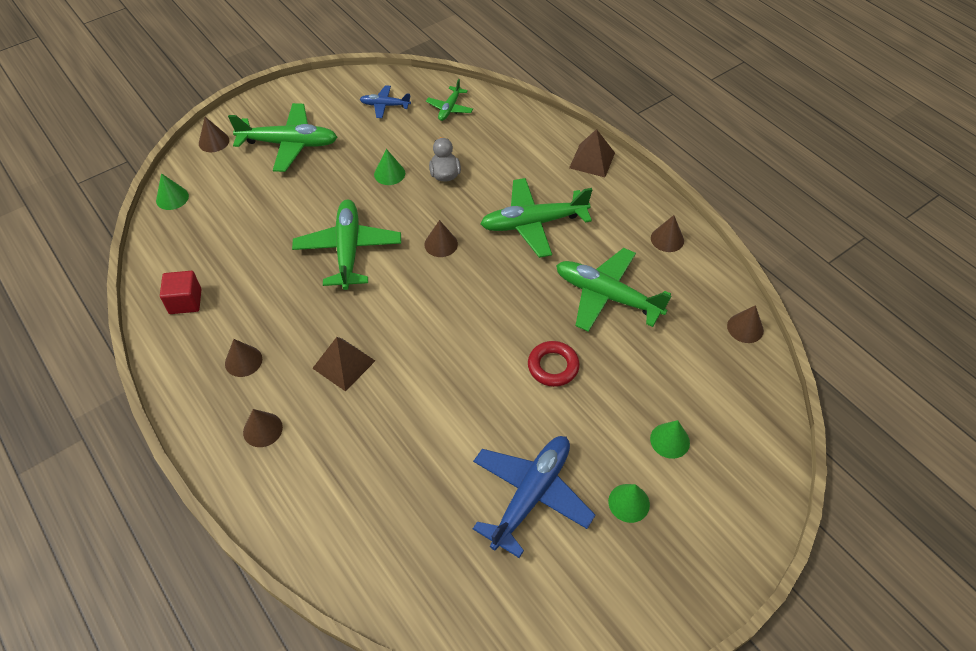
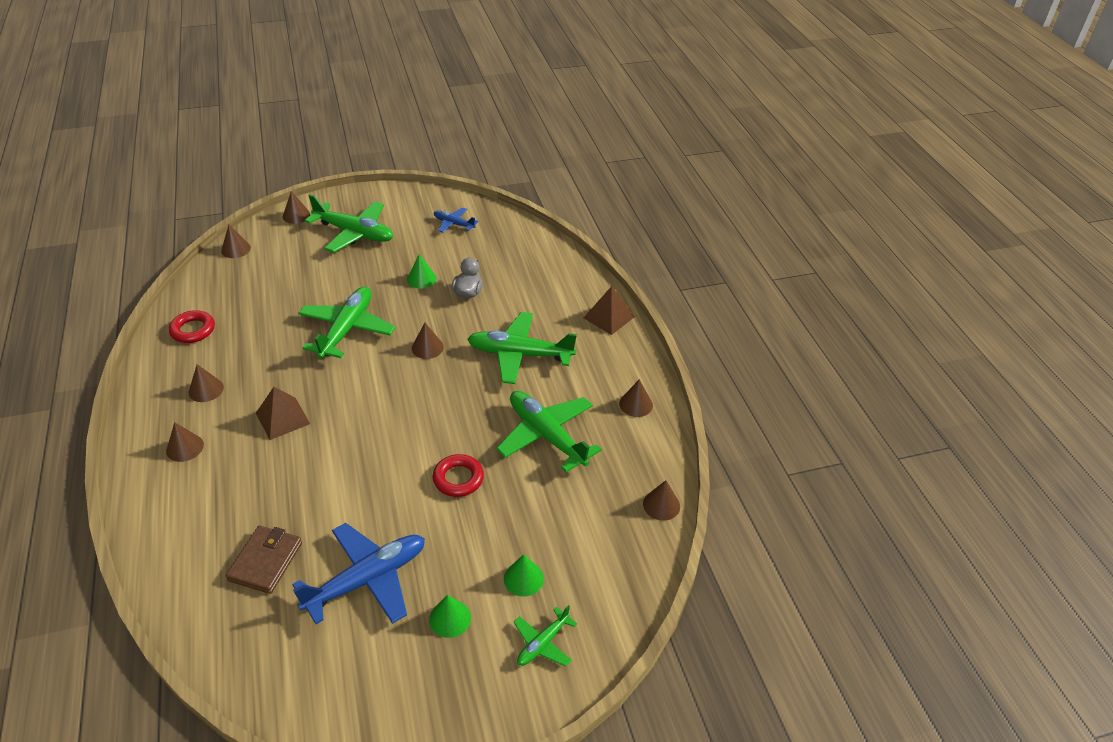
camera: 20 degrees right, 10 degrees down
(172, 198) = (236, 249): green cone -> brown cone
(185, 301) = (193, 330): red cube -> red ring
(423, 515) = (265, 561): none -> brown wallet
(449, 108) = (508, 241): green plane -> green plane (542, 643)

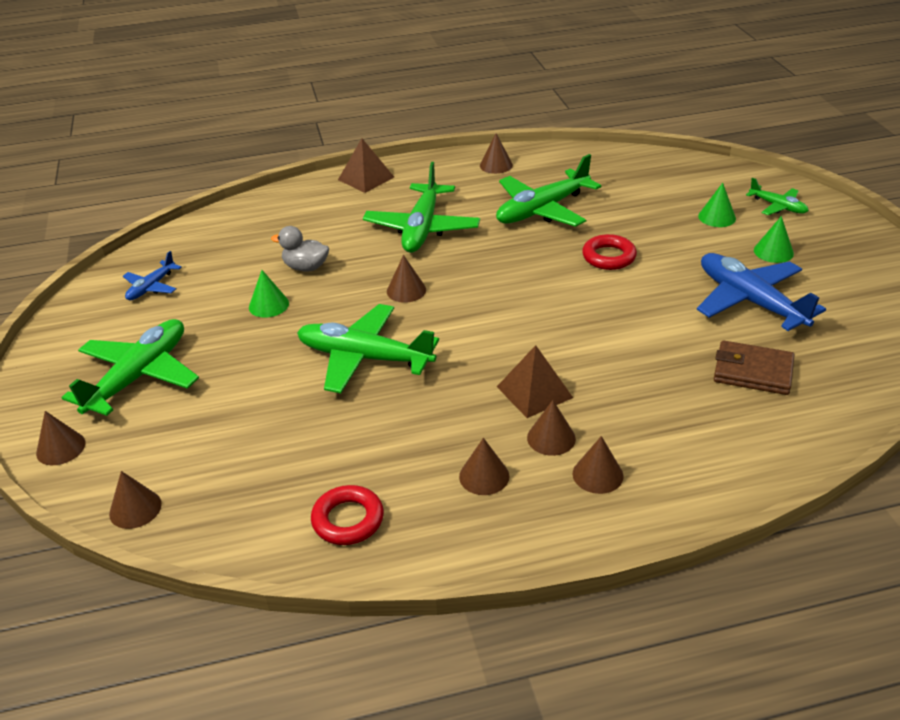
camera: 85 degrees left, 5 degrees down
(661, 505) = (617, 155): brown cone -> brown cone (551, 438)

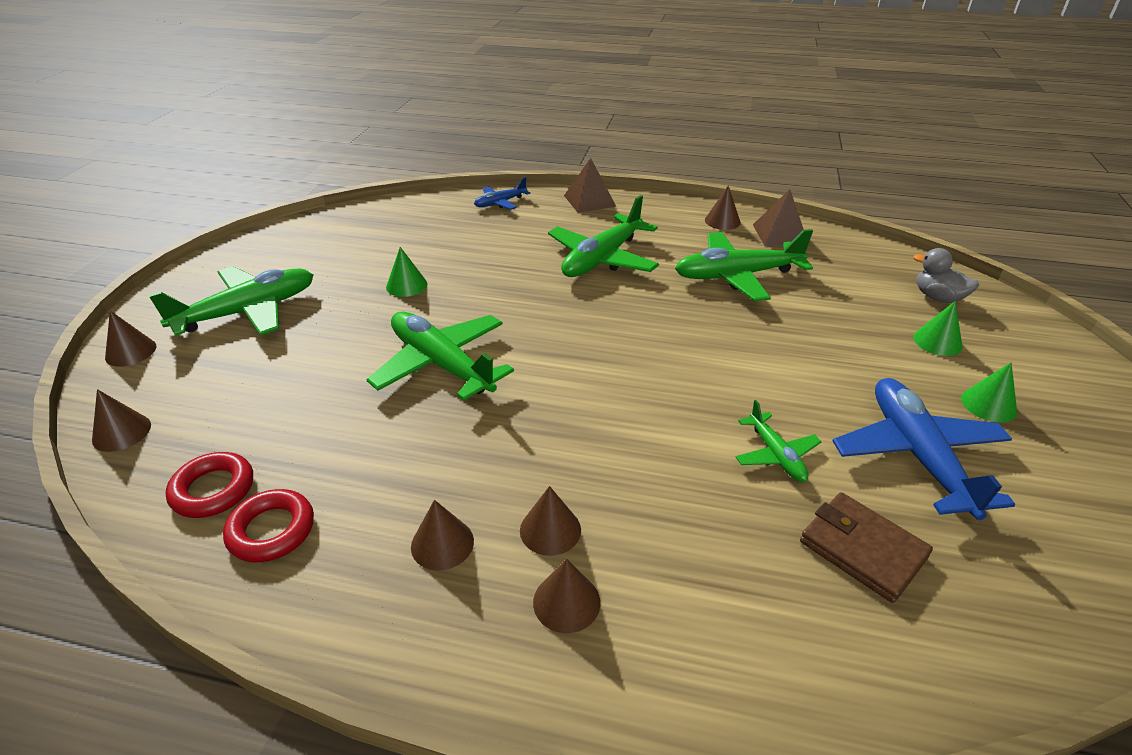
camera: 25 degrees right, 0 degrees up
(151, 287) = (332, 240): blue plane -> blue plane (500, 203)
(306, 267) = (468, 262): grey duck -> grey duck (937, 297)
(406, 290) = (537, 312): brown cone -> none
(534, 392) = (576, 466): brown pyramid -> brown pyramid (780, 234)
(608, 257) = (774, 345): red ring -> red ring (213, 490)
(778, 206) = (1028, 353): green plane -> green plane (776, 455)

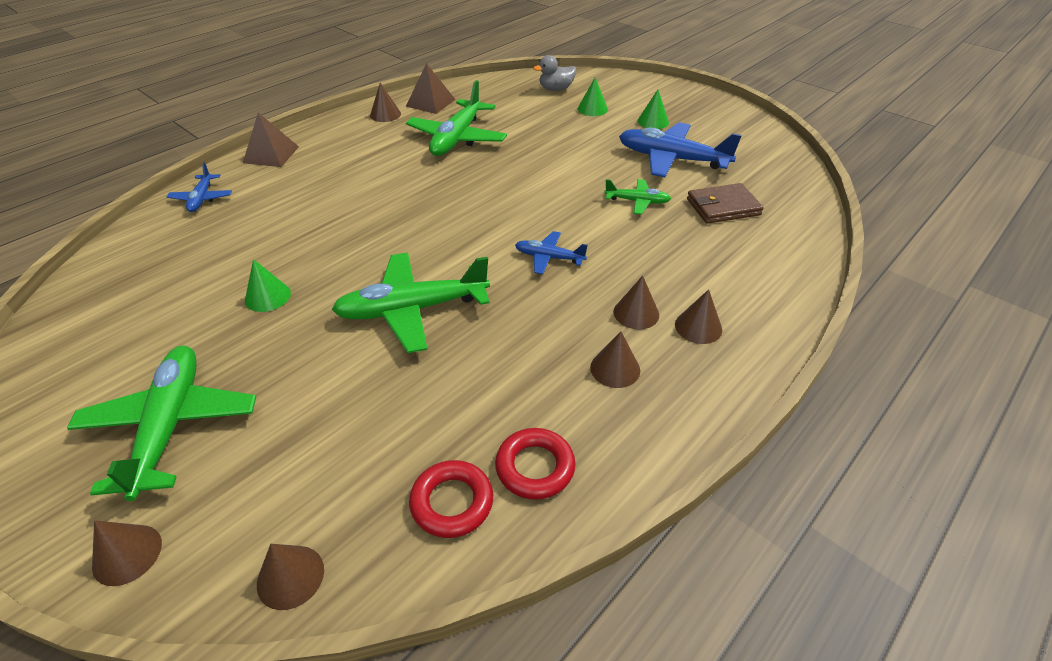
camera: 60 degrees left, 5 degrees up
(592, 420) = (548, 258): none -> blue plane
(602, 259) = (365, 181): green plane -> none

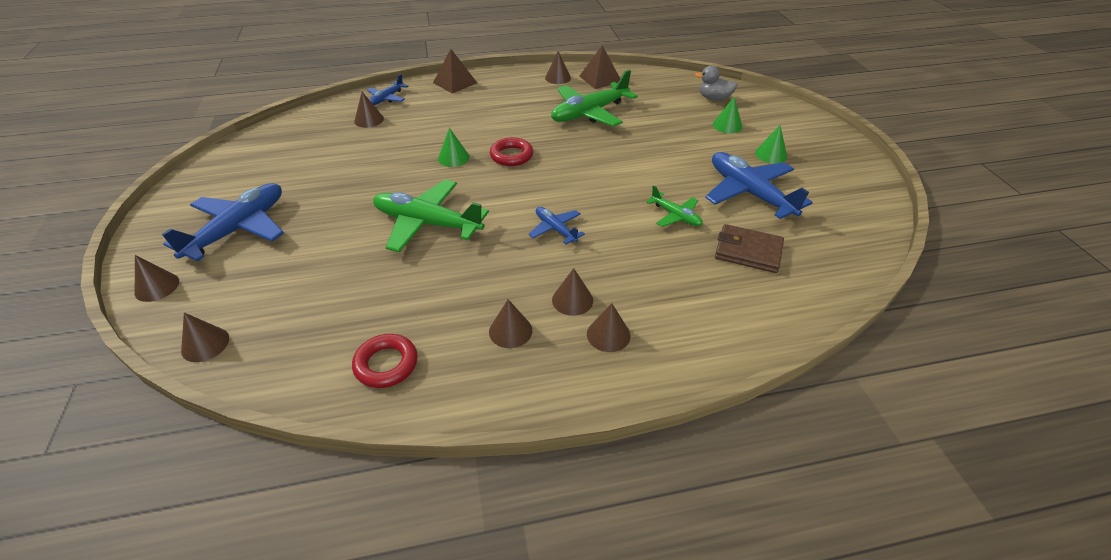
camera: 35 degrees right, 0 degrees up
(170, 425) = (239, 229): green plane -> blue plane
(206, 230) = (369, 120): none -> brown cone
(267, 296) = (358, 176): green cone -> green cone (453, 158)
(452, 502) = (319, 355): red ring -> red ring (511, 156)

